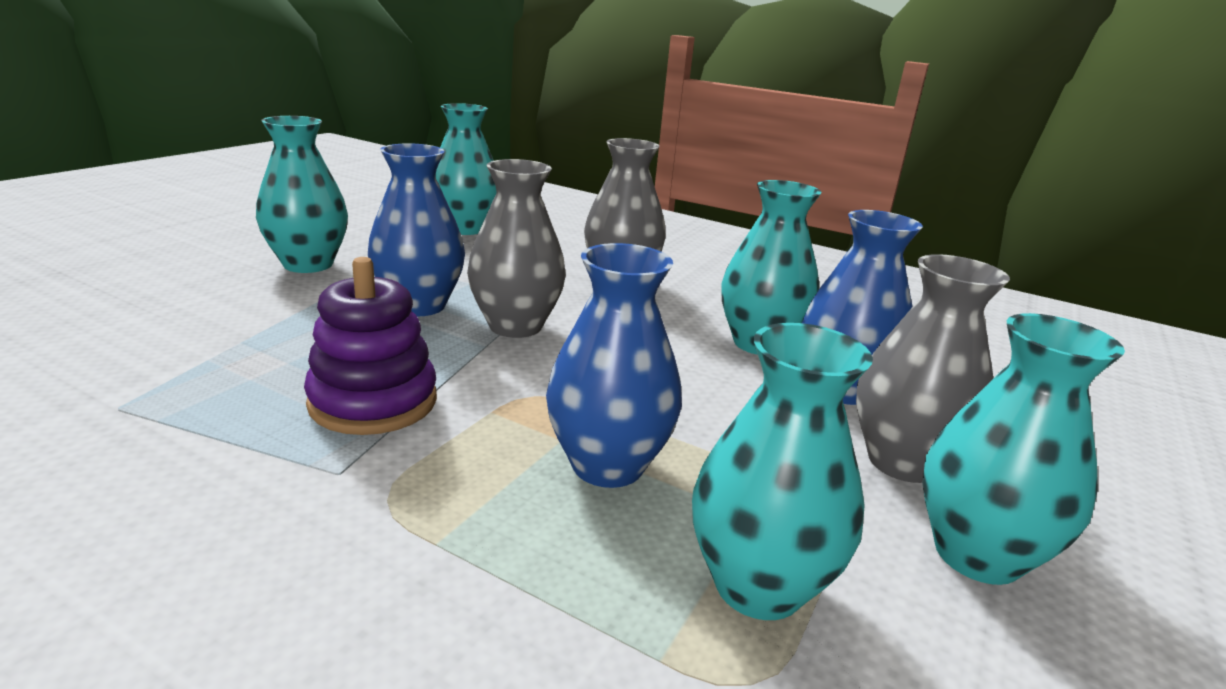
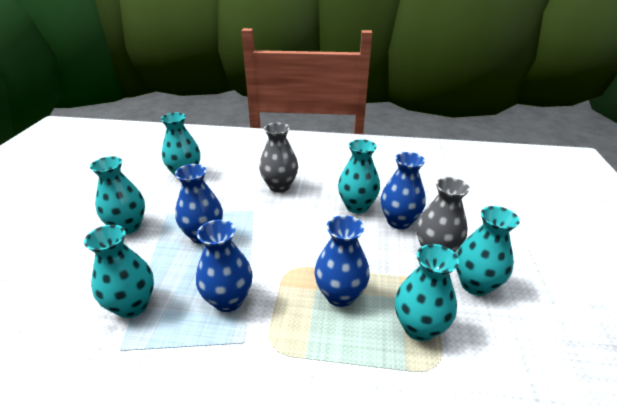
camera: 20 degrees left, 10 degrees up
(205, 358) = (132, 305): none -> turquoise vase
(373, 401) = (228, 300): purple stacking toy -> blue vase
(515, 326) = (255, 232): grey vase -> none

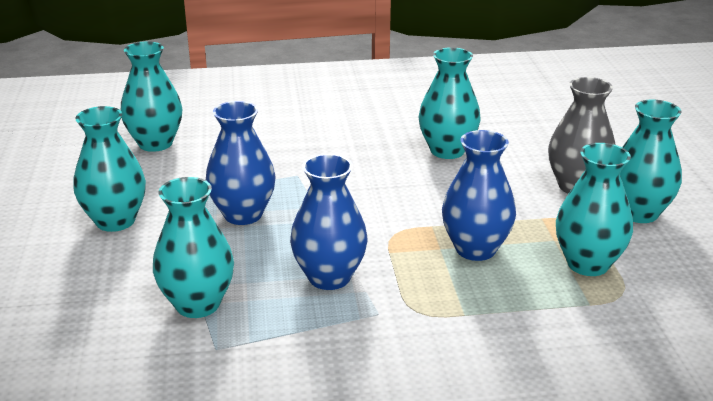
camera: 15 degrees left, 5 degrees down
(279, 186) = (319, 141): grey vase -> none
(399, 221) = (514, 160): blue vase -> none

